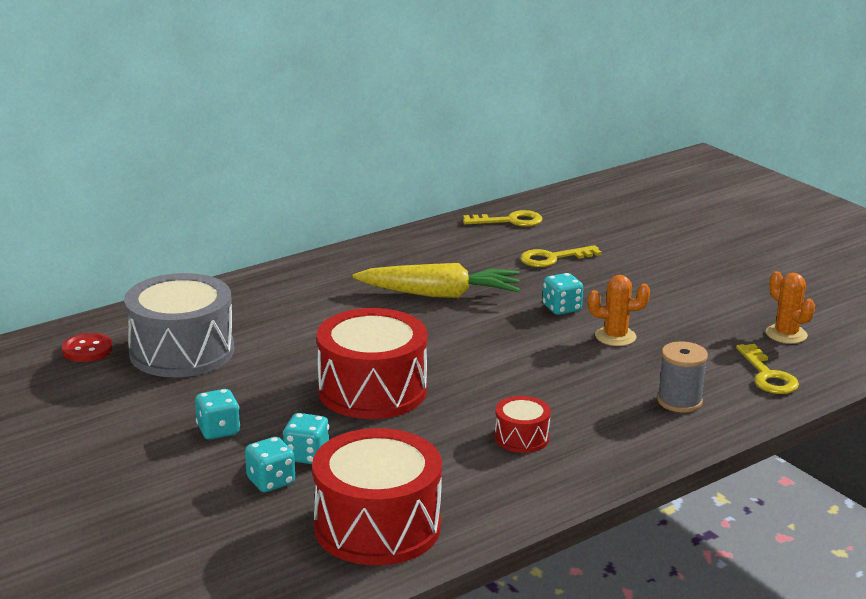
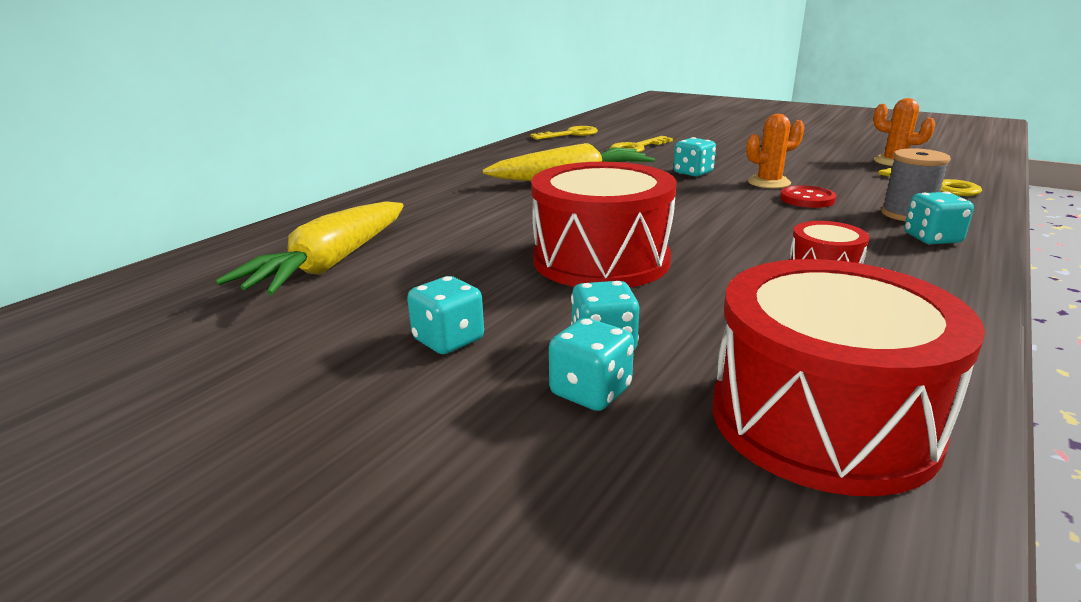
camera: 20 degrees left, 0 degrees up
(87, 350) = (194, 284): red button -> red button (807, 199)
(182, 351) = (330, 264): grey drum -> yellow carrot
(655, 429) = (932, 239): none -> turquoise dice

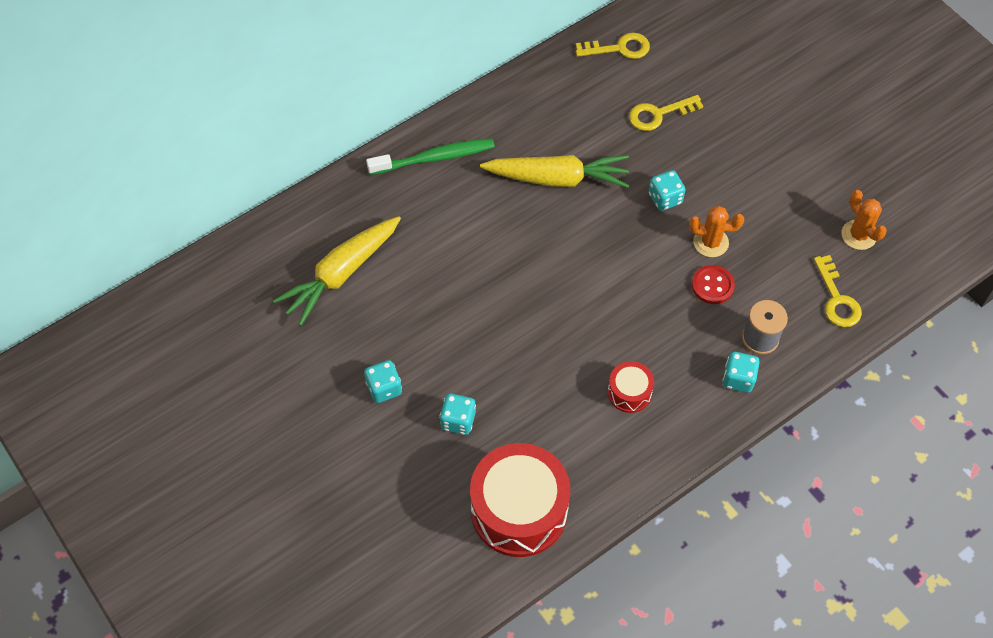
camera: 20 degrees right, 35 degrees up
(424, 189) = (434, 158): none -> green toothbrush
(590, 392) = (432, 455): turquoise dice -> none
(601, 260) = (505, 329): red drum -> none

